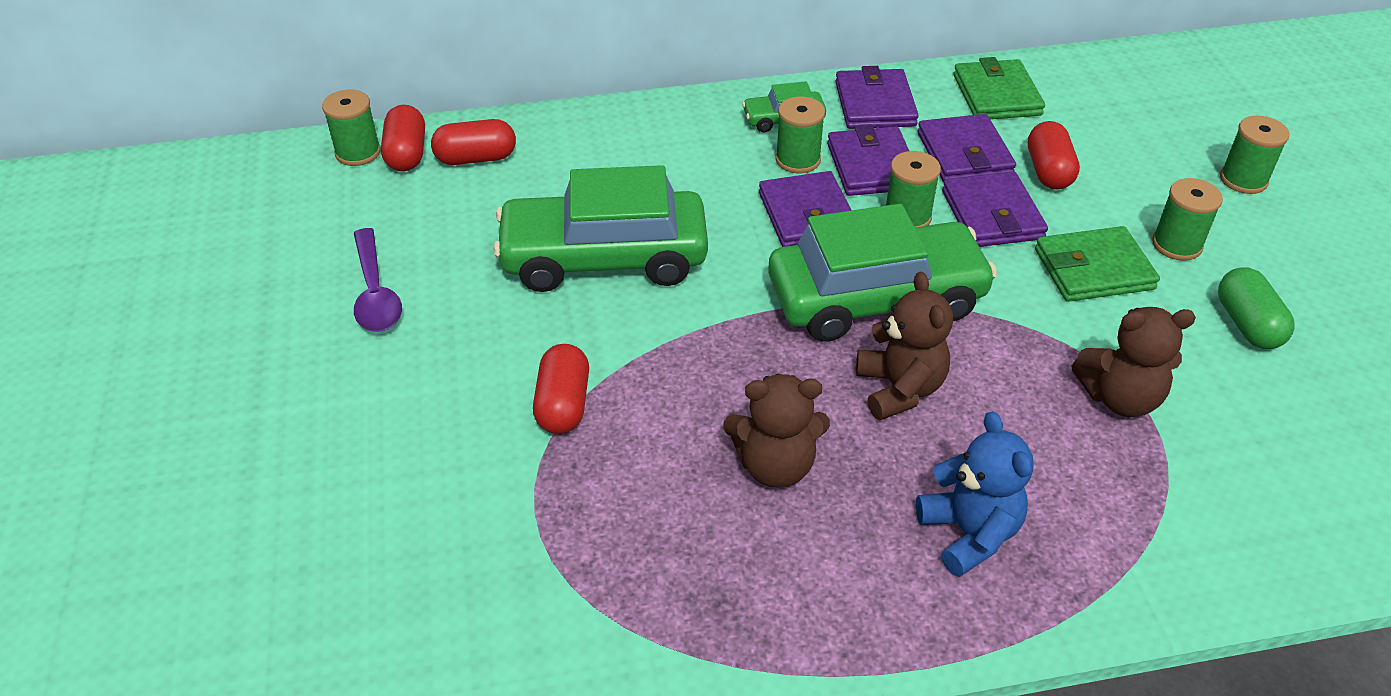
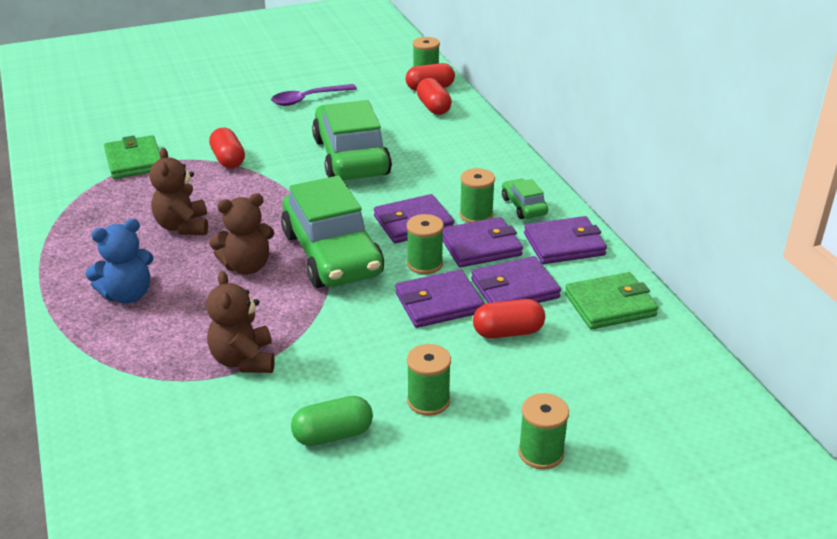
camera: 80 degrees right, 10 degrees down
(563, 404) = (228, 159): red capsule -> red capsule turned 75 degrees clockwise
(1093, 269) = (385, 353): green wallet -> green wallet (134, 161)

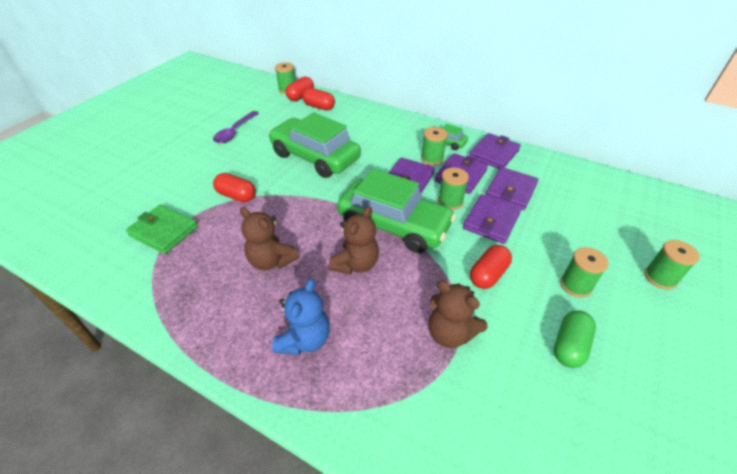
camera: 40 degrees left, 10 degrees up
(508, 332) = (545, 218): red capsule -> red capsule (488, 275)
(610, 305) = (559, 175): green wallet -> none

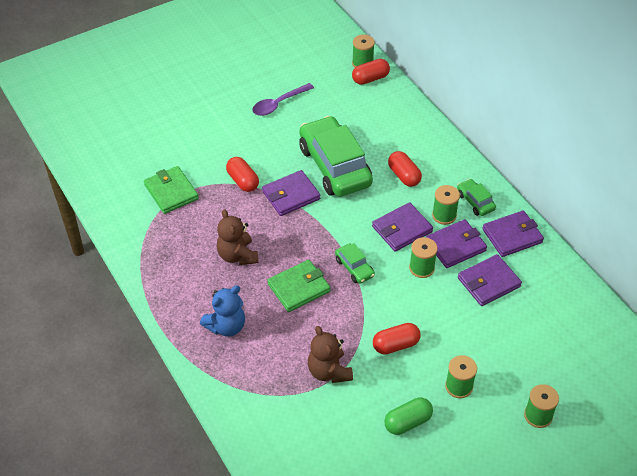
camera: 30 degrees right, 5 degrees up
(319, 107) = (380, 102): red capsule -> red capsule (404, 176)
(355, 264) = (299, 288): brown teddy bear -> green wallet
(394, 225) = (354, 268): green car -> green car, size x0.45
(491, 221) = (441, 302): purple wallet -> purple wallet (291, 195)

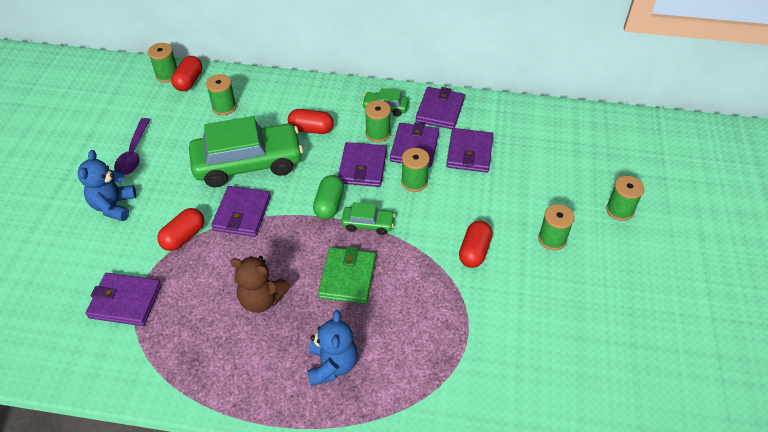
camera: 50 degrees left, 0 degrees up
(171, 192) = (125, 301): green wallet -> purple wallet
(229, 129) = (114, 206): none -> blue teddy bear
(243, 181) = (183, 237): red capsule -> red capsule turned 60 degrees counterclockwise
(329, 371) = (458, 317): brown teddy bear -> none
(335, 166) = (248, 163): green car -> green car turned 150 degrees clockwise
(369, 115) = (224, 107): none -> green spool
(407, 422) = (559, 297): green capsule -> green capsule (329, 205)

